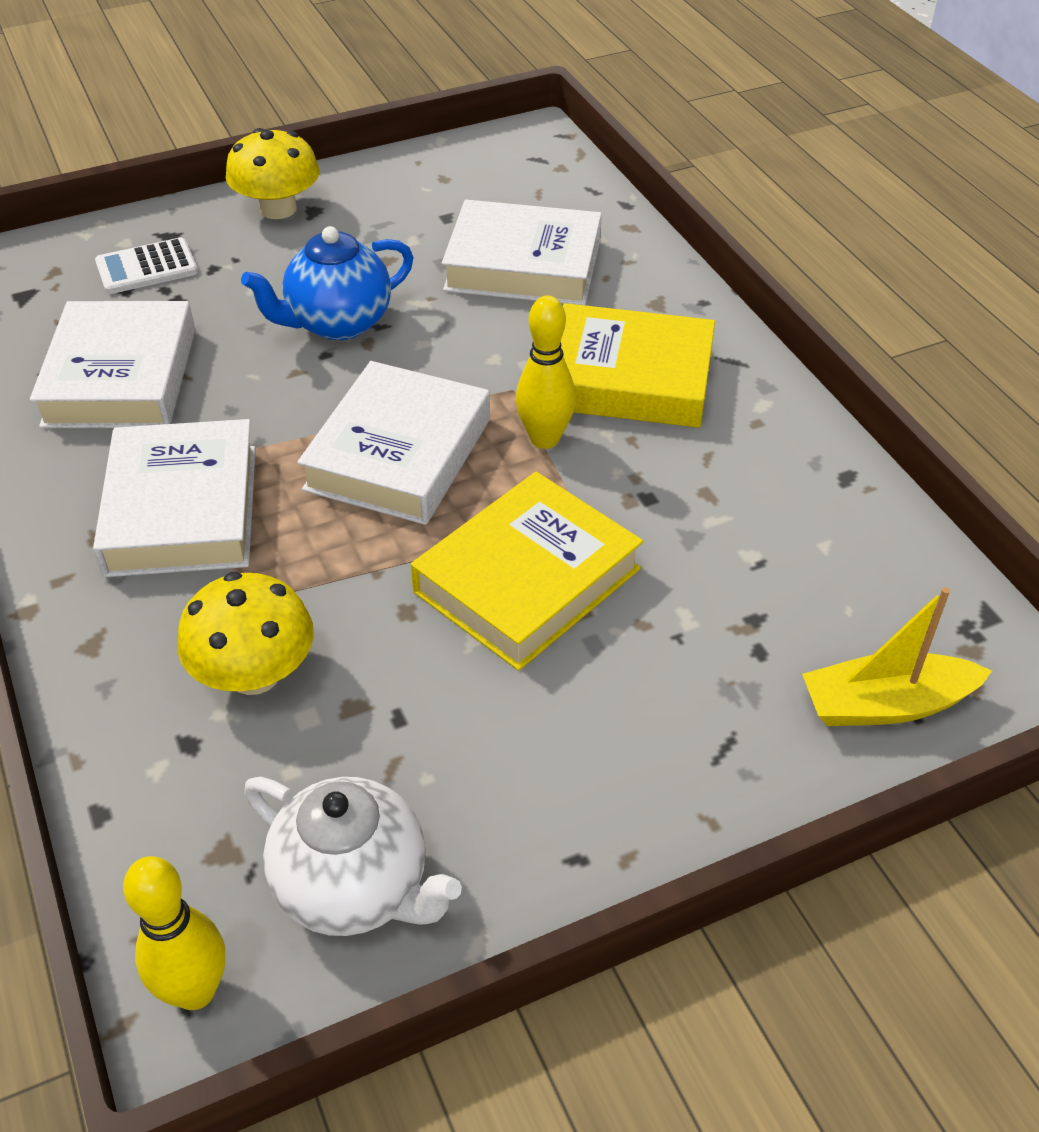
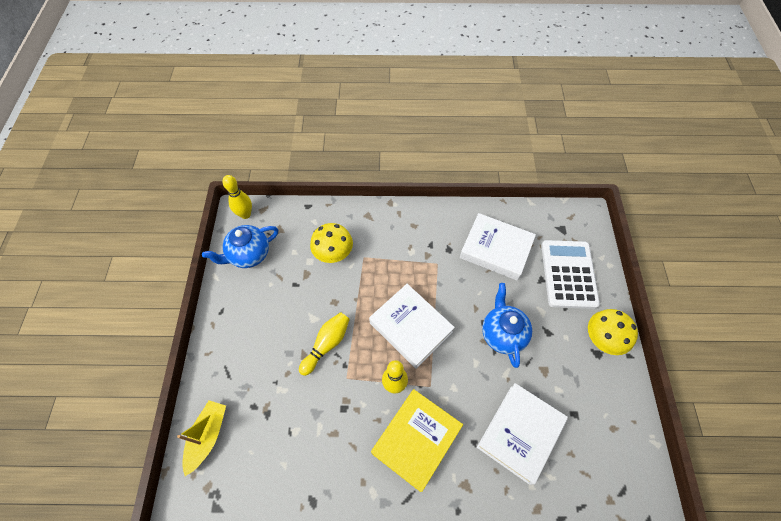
camera: 115 degrees right, 15 degrees up
(147, 267) = (568, 274): white calculator -> white calculator, size x1.80
(182, 510) = (414, 251): white book -> none
(355, 888) = (249, 255): white teapot -> blue teapot
(527, 580) = (327, 344): yellow book -> yellow bowling pin

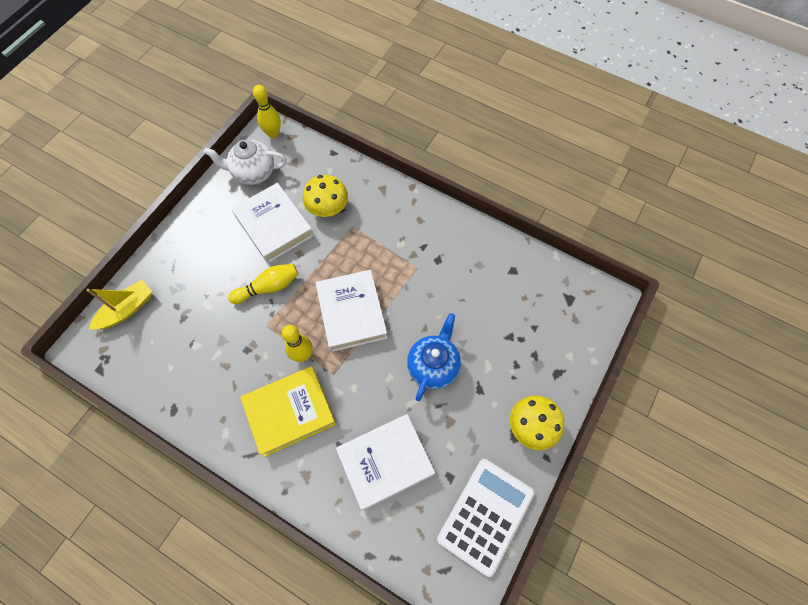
camera: 30 degrees right, 5 degrees up
(249, 255) = (253, 173): blue teapot -> white teapot
(496, 249) = (484, 284): white book -> white book (274, 226)
(568, 274) = (542, 346): white calculator -> white calculator (485, 515)

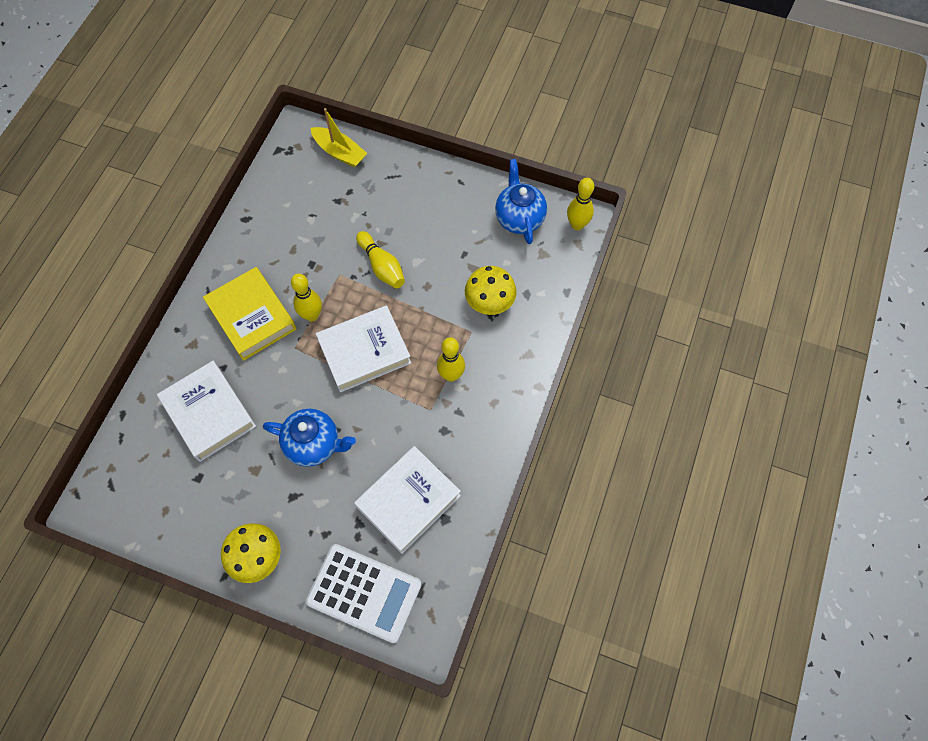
camera: 80 degrees right, 0 degrees up
(253, 173) = (519, 218): white teapot -> blue teapot
(274, 226) = (455, 254): white book -> white book (408, 501)
(389, 247) = (451, 375): none -> yellow bowling pin
(485, 515) = (162, 518): white calculator -> white calculator (364, 593)

